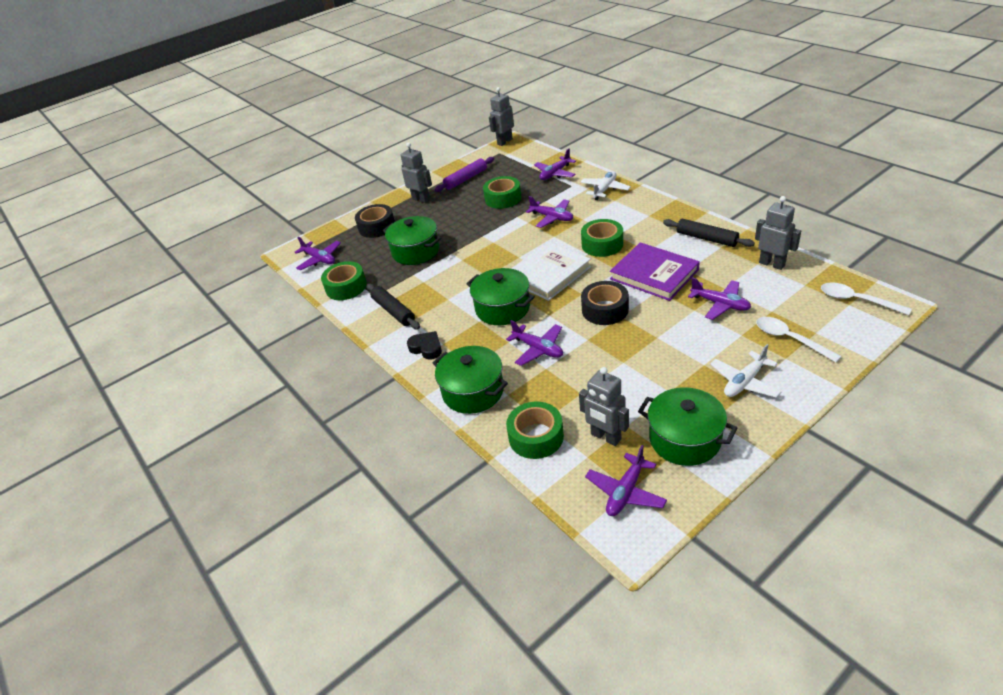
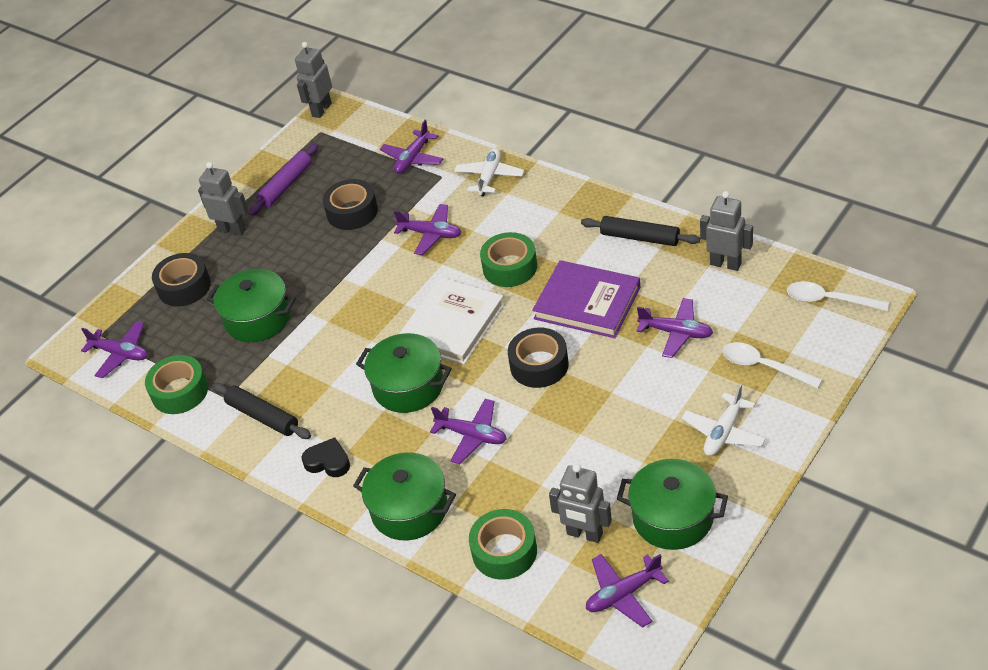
camera: 15 degrees left, 5 degrees up
(503, 198) = (352, 212): green tape -> black tape
(625, 492) = (623, 594): purple plane -> purple plane turned 45 degrees clockwise

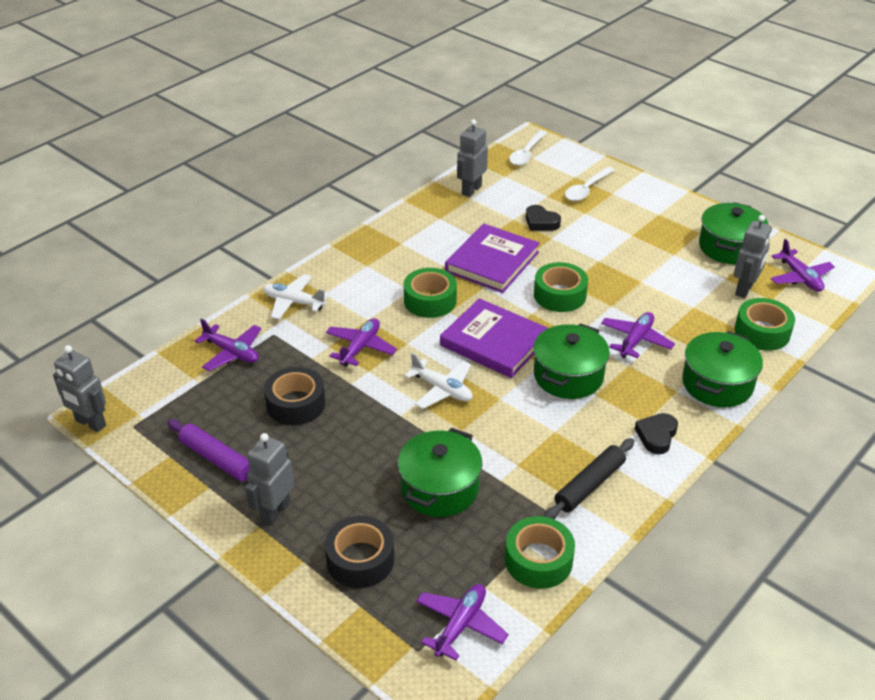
camera: 90 degrees left, 5 degrees down
(452, 324) = (494, 342): white book -> purple book
(539, 365) = (559, 295): black tape -> green tape
(640, 237) = (422, 226): black rolling pin -> none
(676, 333) = (541, 222): purple plane -> black heart
(723, 432) = (649, 215): white plane -> white plane (442, 389)

